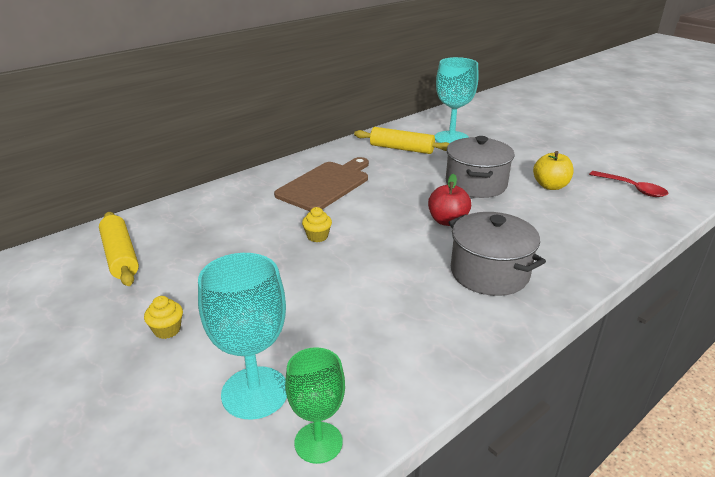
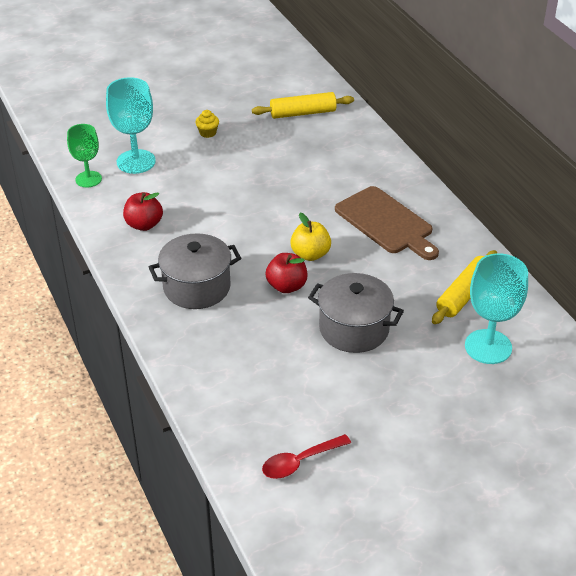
camera: 105 degrees right, 10 degrees up
(317, 236) = (292, 205): yellow cupcake -> none
(405, 342) = (144, 224): none -> red apple
(550, 186) = (330, 389): yellow apple -> yellow apple (310, 254)

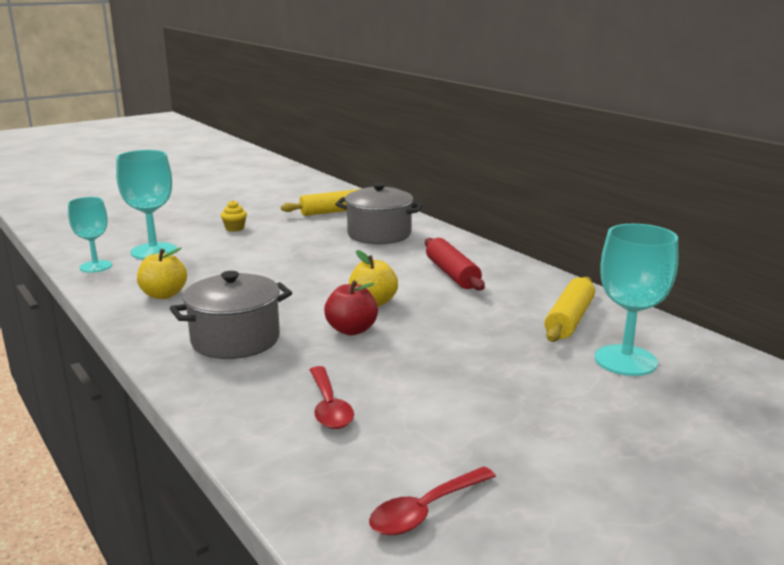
camera: 10 degrees left, 20 degrees down
(88, 179) = (96, 266): green goblet -> turquoise goblet
(144, 224) = (164, 295): red apple -> yellow apple
(255, 366) = (329, 407): none -> red spoon
(354, 329) = (450, 359): grey pot -> grey pot (379, 234)
(386, 223) = (452, 274): brown cutting board -> red rolling pin

